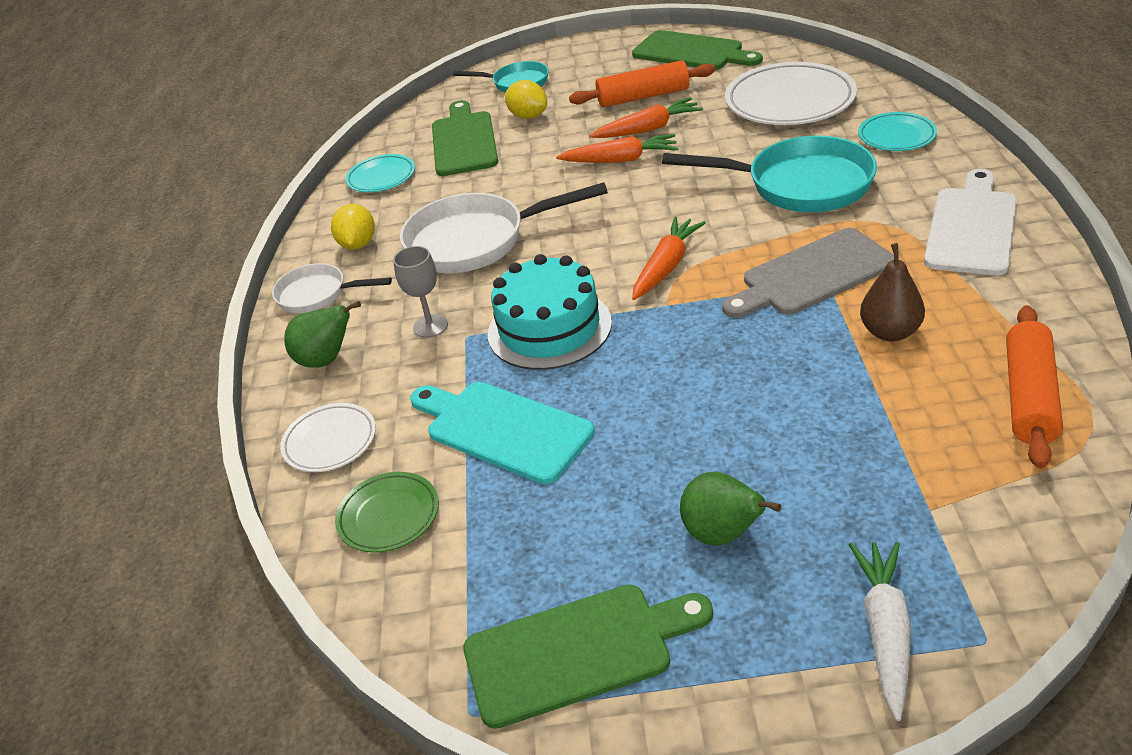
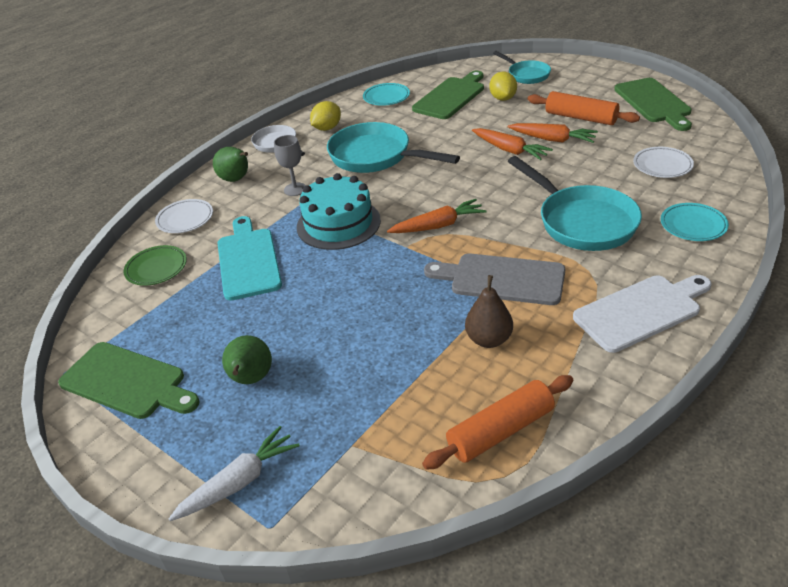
camera: 40 degrees right, 0 degrees up
(476, 241) = (375, 156): white pan -> turquoise pan
(790, 101) = (662, 165): white plate -> white plate, size x0.54

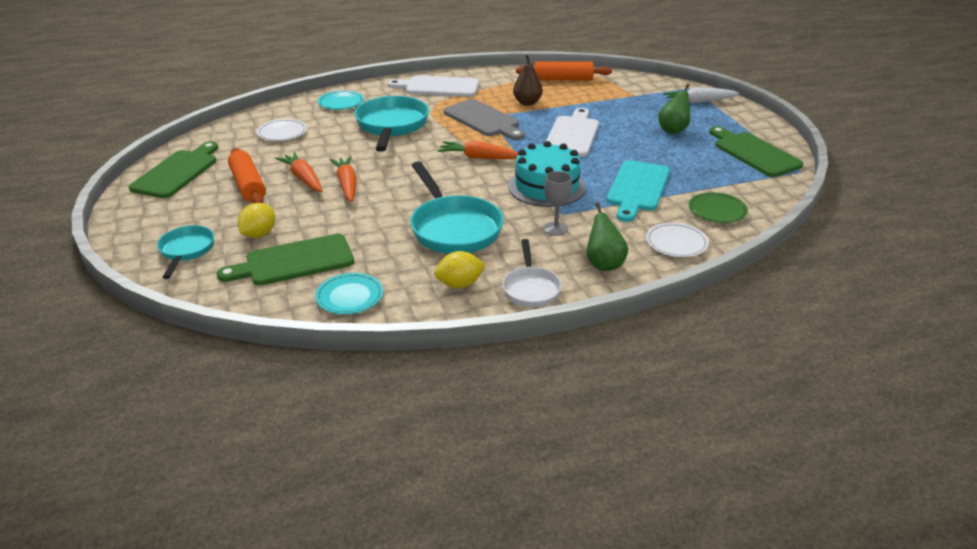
camera: 150 degrees left, 5 degrees down
(374, 305) = (572, 135): none -> white cutting board

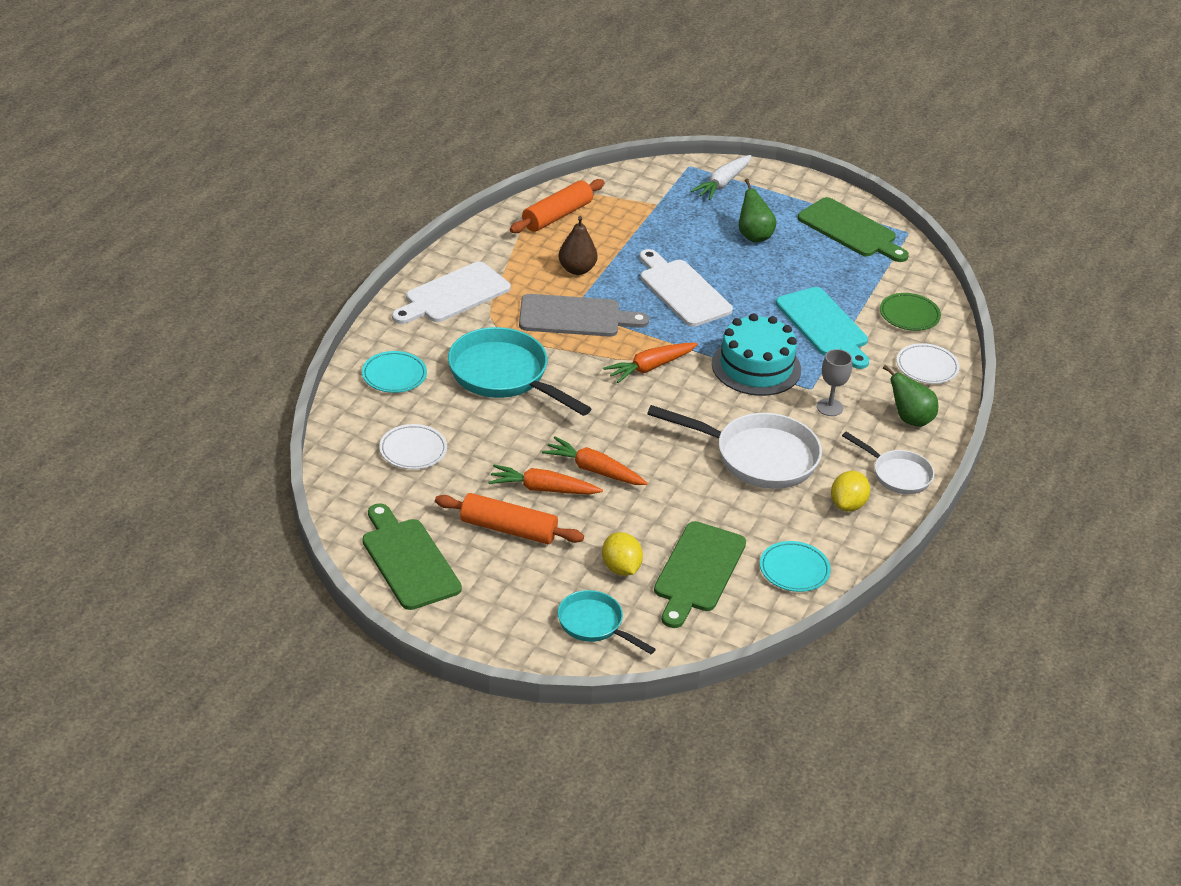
camera: 50 degrees left, 5 degrees up
(454, 228) = (758, 457): turquoise pan -> white pan
(754, 153) = (850, 230): green cutting board -> green cutting board turned 150 degrees counterclockwise

